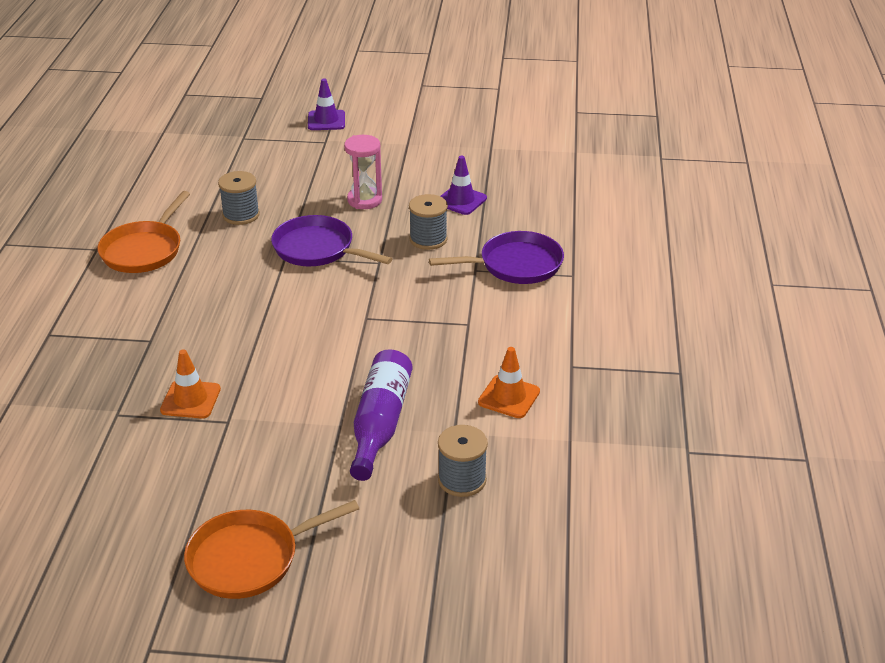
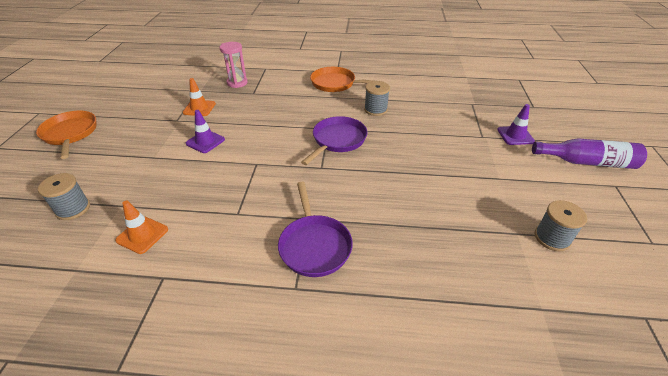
camera: 90 degrees right, 5 degrees up
(364, 200) = (403, 158): pink hourglass -> pink hourglass (237, 83)
(380, 423) = (146, 172): purple bottle -> purple bottle (587, 162)
(428, 239) = (352, 192): grey spool -> grey spool (552, 238)
(461, 200) = (414, 211): purple traffic cone -> purple traffic cone (205, 141)

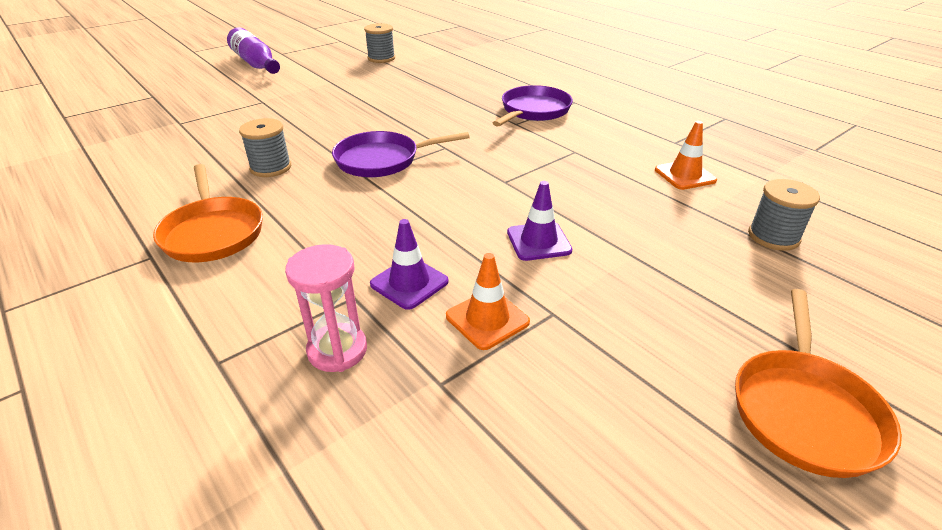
camera: 135 degrees left, 5 degrees down
(515, 135) = (240, 91): purple traffic cone -> purple traffic cone (409, 283)

